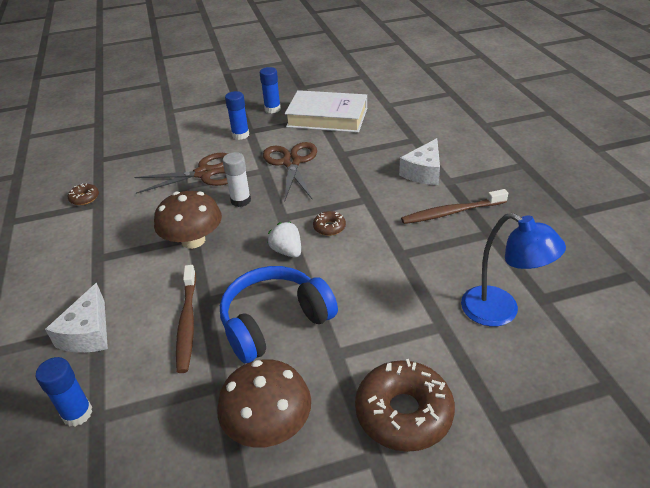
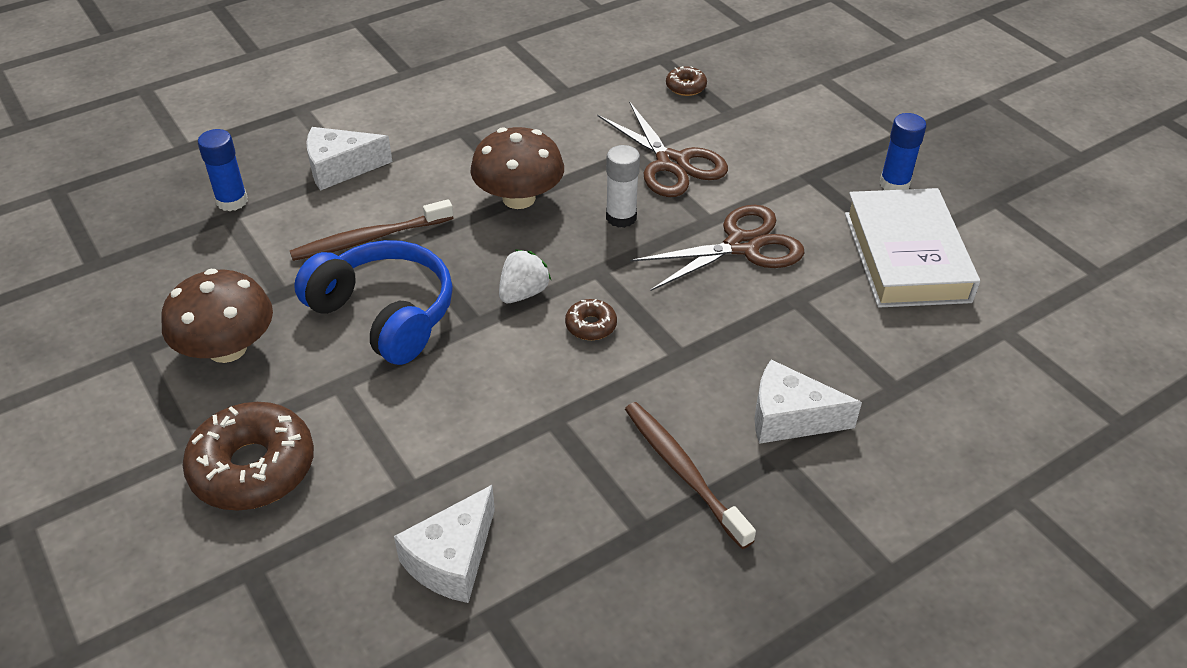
camera: 70 degrees right, 5 degrees up
(84, 198) = (572, 78): brown donut -> brown donut (685, 87)
(240, 135) = (793, 170): blue glue stick -> none
(500, 311) = (452, 559): blue lamp -> white cheese

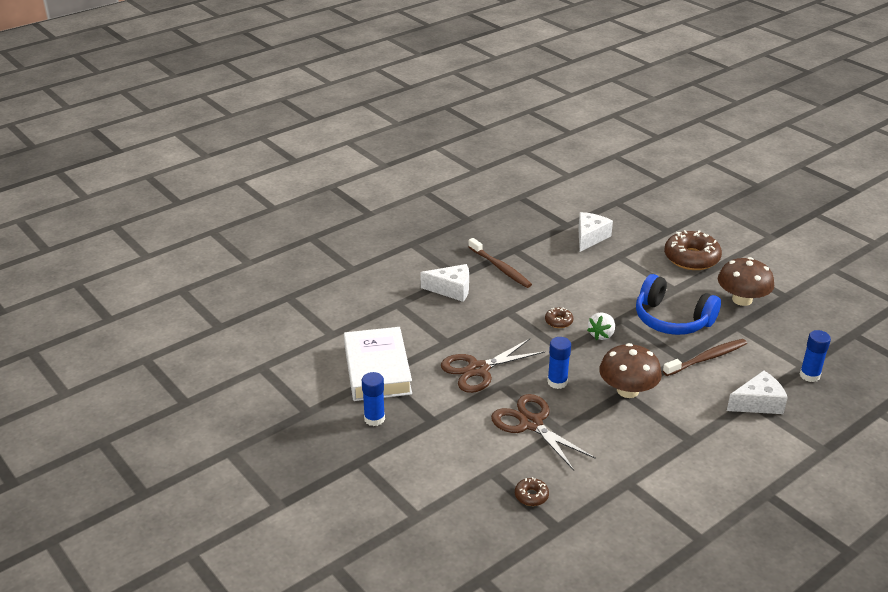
camera: 175 degrees right, 10 degrees down
(621, 217) = (557, 382): white glue stick -> blue glue stick

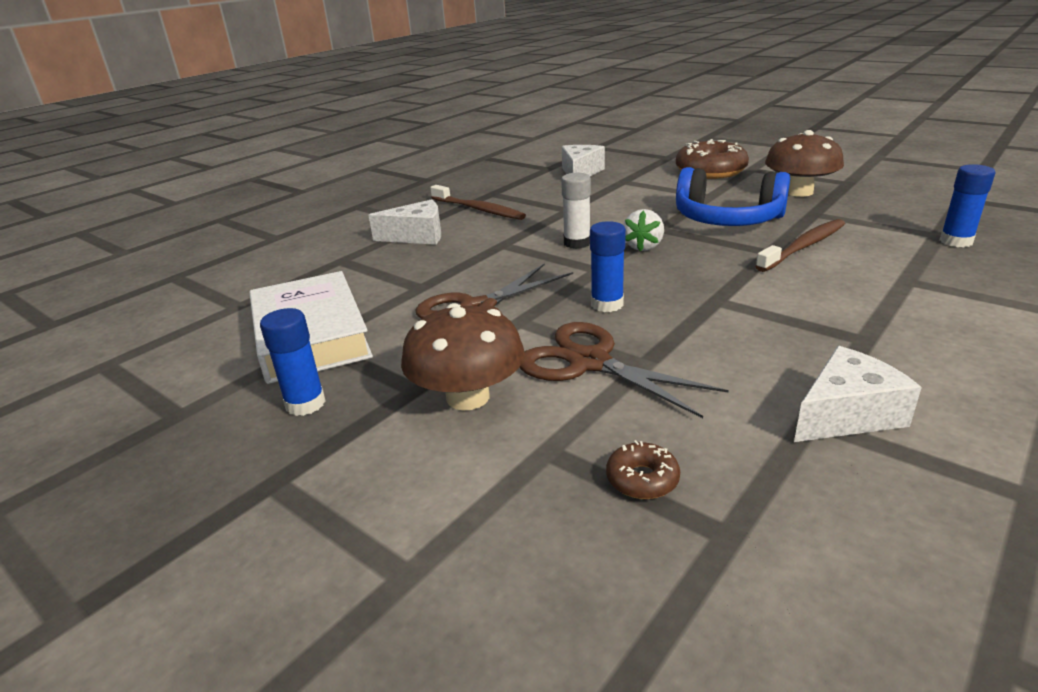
camera: 10 degrees left, 5 degrees down
(558, 321) = (577, 243): brown donut -> white glue stick
(627, 390) = (719, 296): brown mushroom -> brown mushroom (468, 397)
(758, 403) = (919, 279): white cheese -> white cheese (846, 414)

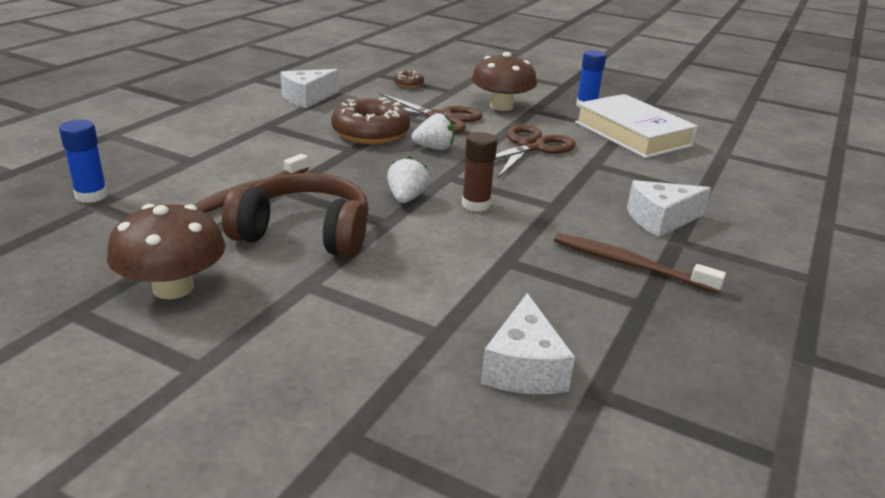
camera: 165 degrees right, 0 degrees up
(577, 243) = (476, 205): white glue stick -> brown glue stick
(607, 304) = (434, 148): blue glue stick -> white strawberry
(710, 171) = (278, 362): brown donut -> brown donut (370, 133)
(727, 220) = (305, 233): blue headphones -> brown headphones

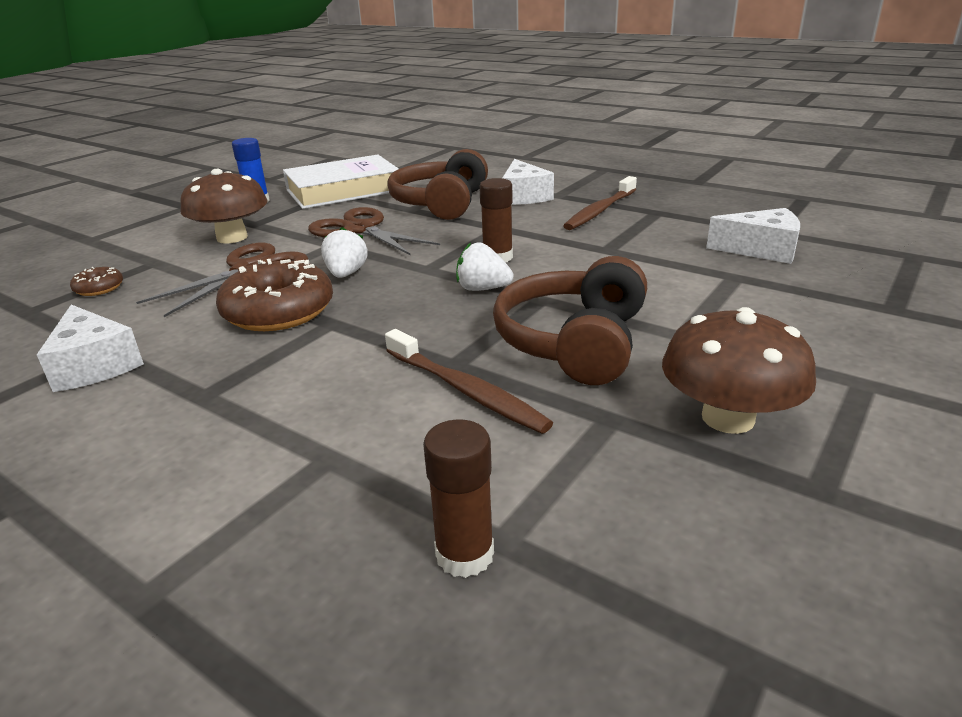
camera: 80 degrees left, 0 degrees up
(91, 196) = (464, 554): blue glue stick -> brown glue stick
(615, 177) = (441, 203): none -> brown headphones

